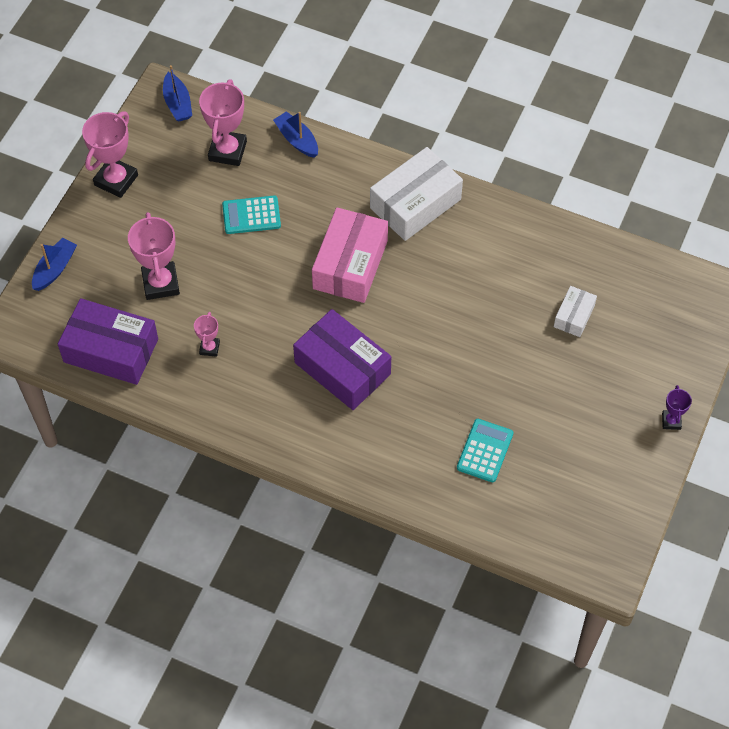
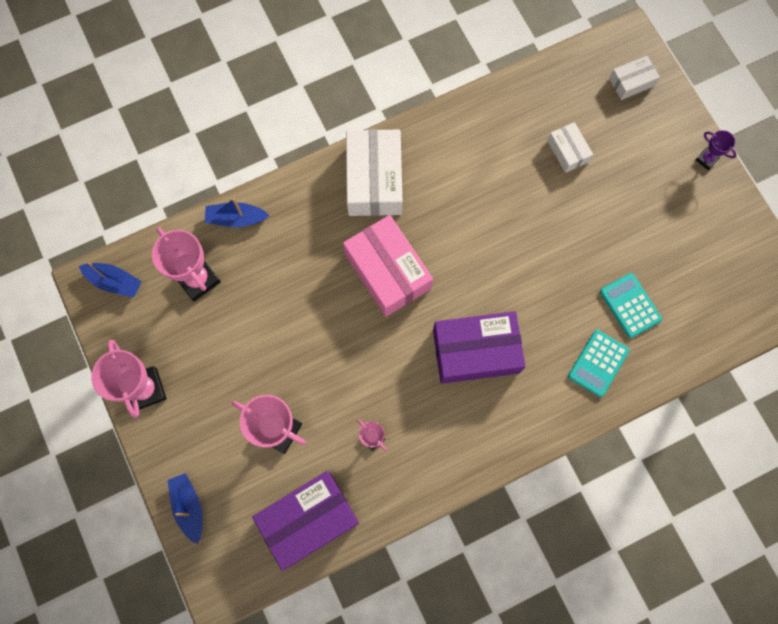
camera: 50 degrees left, 15 degrees up
(251, 215) = (276, 309): turquoise calculator -> turquoise calculator (598, 363)
(683, 319) = (631, 82): none -> white box

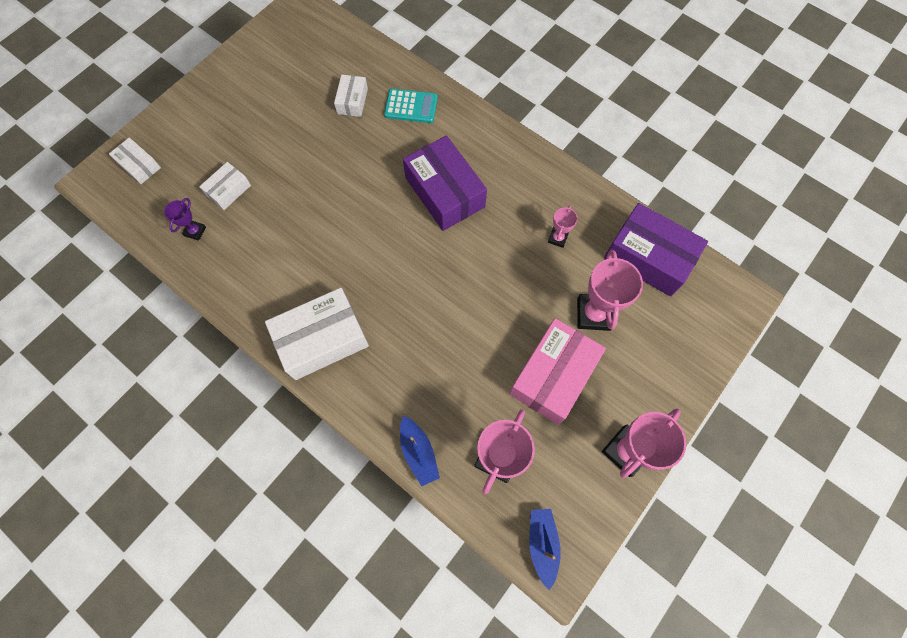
camera: 115 degrees left, 5 degrees down
(189, 507) = (698, 356): blue boat -> none
(387, 271) = (407, 289): pink box -> pink box (553, 375)
(630, 305) = (352, 101): turquoise calculator -> white box
(706, 159) = (198, 90): purple trophy -> purple trophy (195, 231)

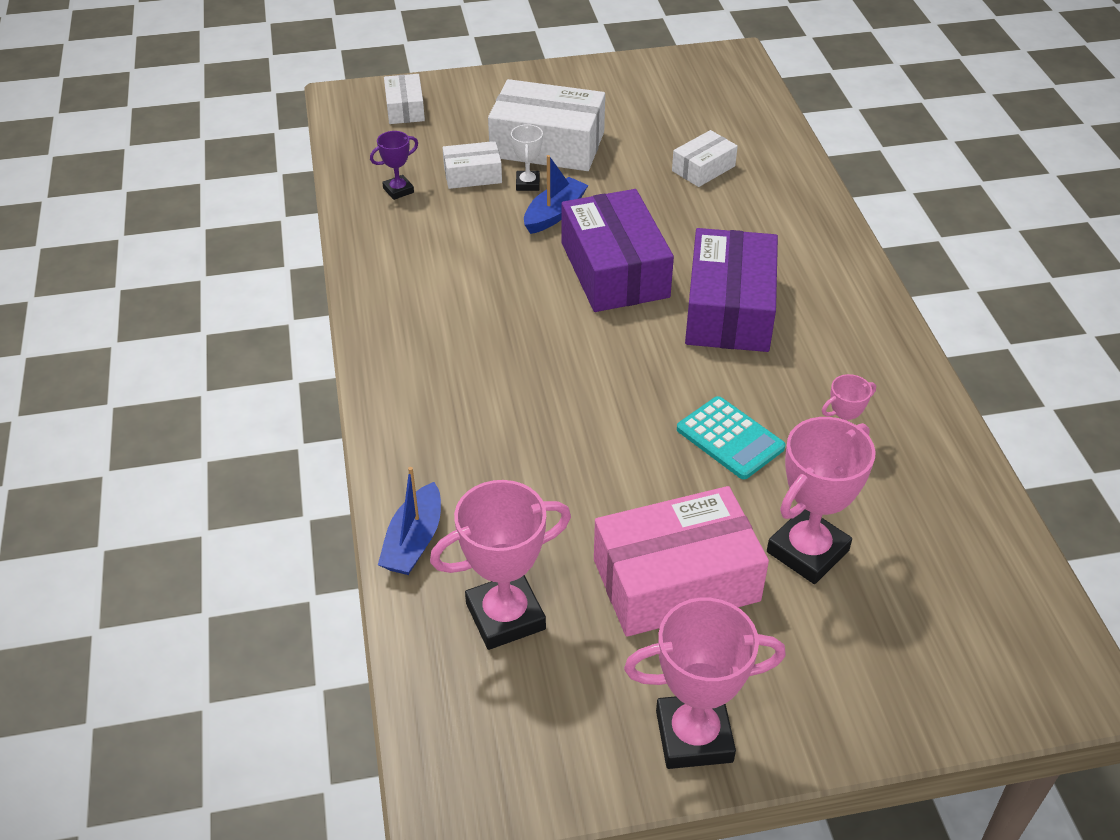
camera: 40 degrees right, 25 degrees down
(266, 176) = (527, 184): none -> white trophy
(322, 339) = (425, 361): white box -> white box (547, 145)
(411, 106) = (773, 208): turquoise calculator -> turquoise calculator (730, 438)
(542, 544) = (462, 753): blue boat -> blue boat (554, 214)
(648, 257) = (962, 540): purple box -> purple box (614, 270)

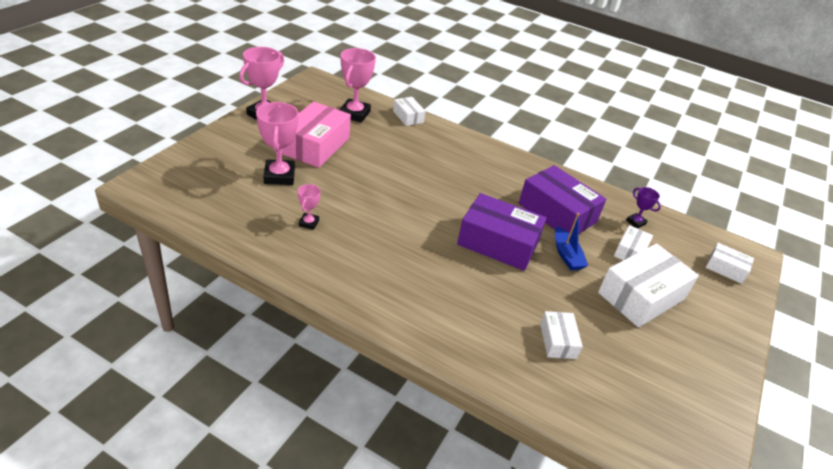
camera: 125 degrees right, 5 degrees down
(398, 190) = (635, 222): purple trophy -> purple trophy turned 45 degrees counterclockwise
(413, 541) = (408, 117): blue boat -> white box
(527, 184) = (604, 264): white trophy -> none
(729, 309) = (425, 255): purple box -> purple box (557, 213)
(730, 438) = (353, 198): turquoise calculator -> none

